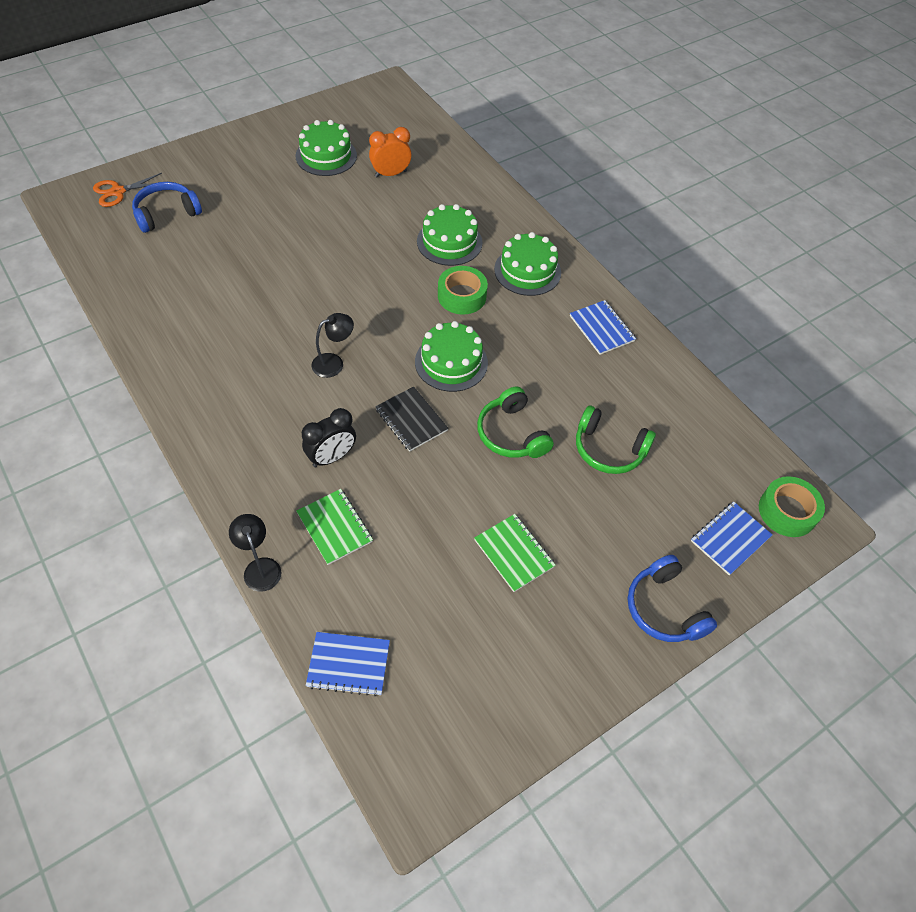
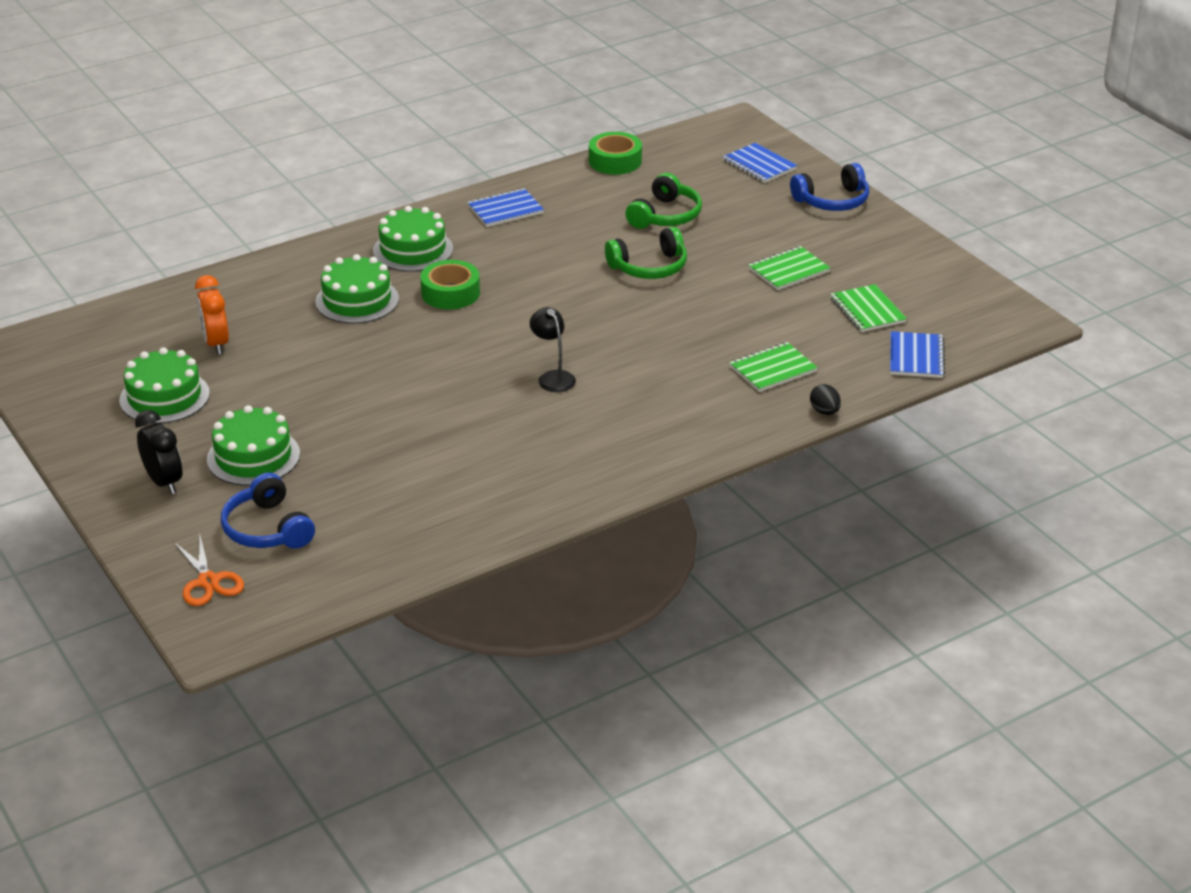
camera: 85 degrees left, 20 degrees down
(260, 567) = (824, 411): black lamp -> black egg
(332, 457) = (686, 374): black clock -> black clock (164, 482)
(411, 420) = (634, 326): black notebook -> none
(438, 624) = (867, 310): none -> green notebook
(451, 362) = (552, 301): green cake -> green cake (253, 457)
(787, 511) = (727, 136): green tape -> green tape (615, 161)

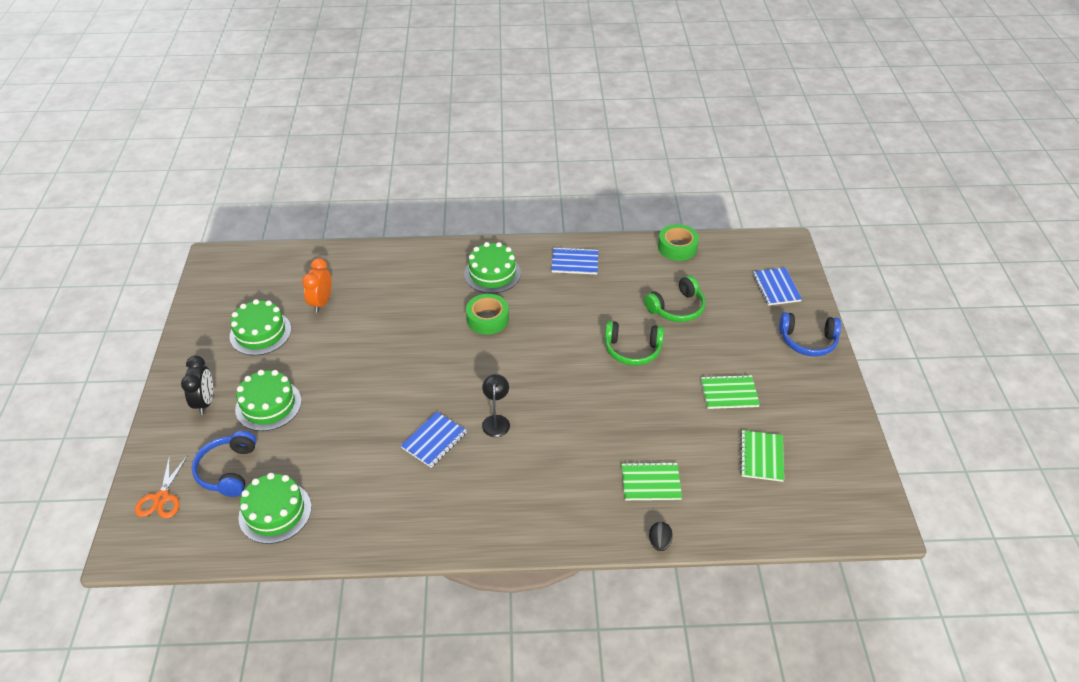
camera: 30 degrees right, 10 degrees up
(357, 300) = (427, 301): green cake -> green cake (275, 512)
(916, 357) = (767, 520): blue notebook -> blue notebook (434, 440)

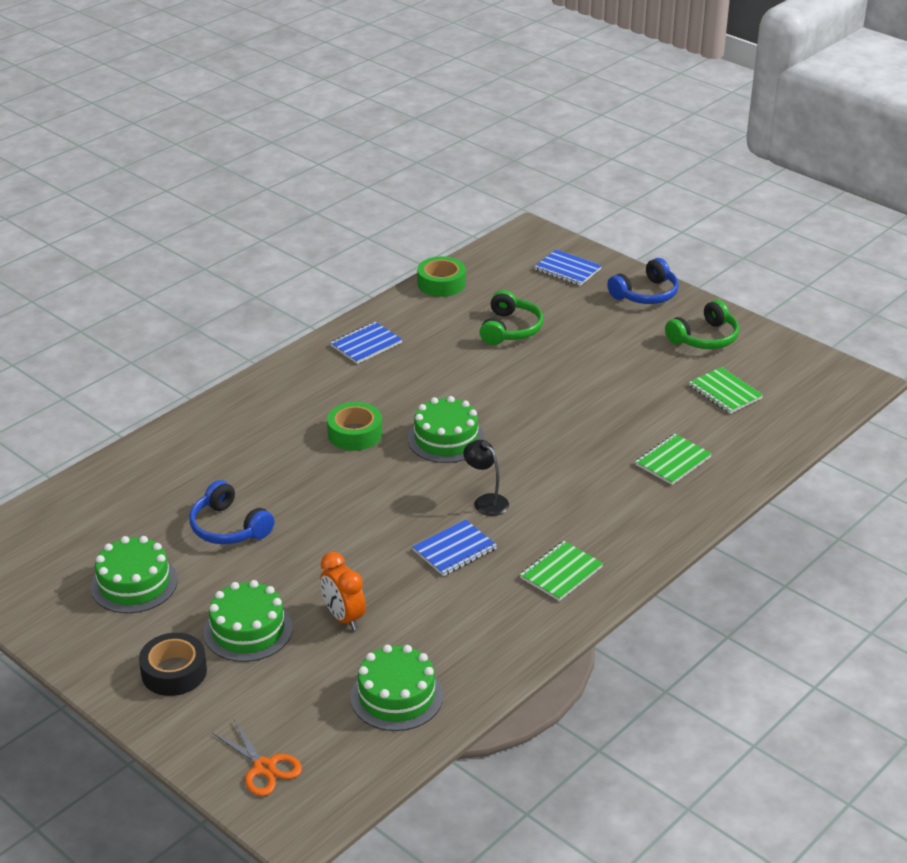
camera: 45 degrees left, 10 degrees down
(205, 402) = (174, 672): black clock -> black tape
(228, 470) = (295, 702): blue headphones -> blue headphones (229, 527)
(321, 302) = (159, 520): orange clock -> orange clock (343, 617)
(434, 440) = (454, 550): blue notebook -> blue notebook turned 60 degrees clockwise
(492, 273) = (300, 396): green cake -> green cake (446, 439)
(632, 350) = (520, 380): green headphones -> green headphones (704, 338)
(659, 542) = (736, 494): black egg -> none
(729, 393) = (640, 365): green notebook -> green notebook (561, 572)

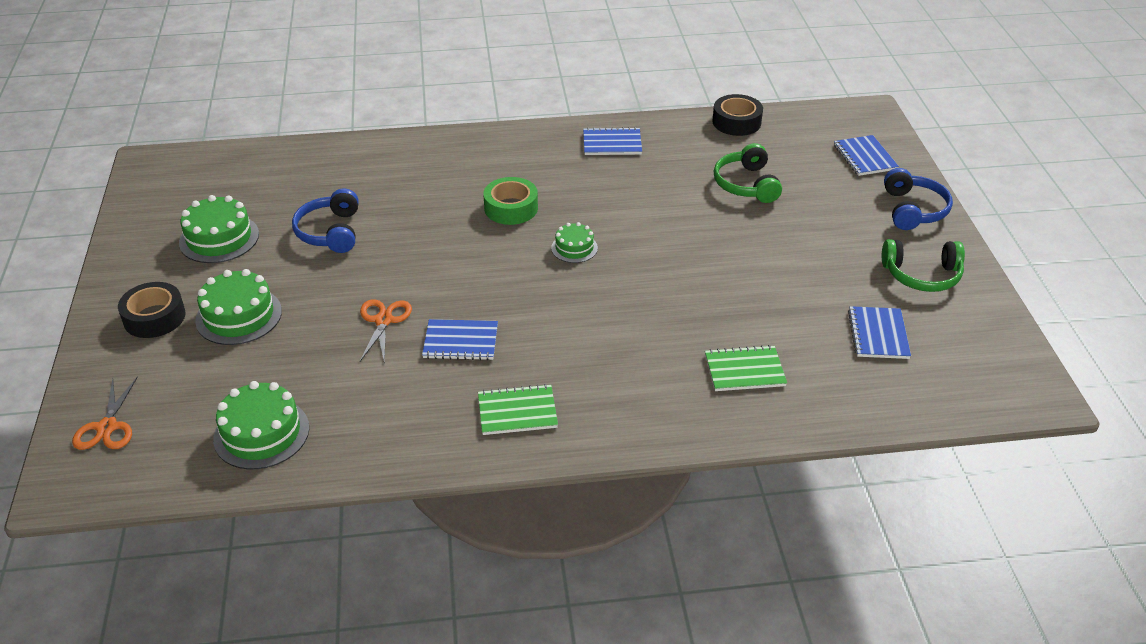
camera: 40 degrees right, 5 degrees up
(343, 617) = (311, 346): orange clock -> none
(374, 568) = (383, 321): none -> orange scissors
(441, 283) = (736, 122): green tape -> black tape
(446, 439) = (574, 248): green cake -> green cake, size x0.59
(486, 501) = (538, 316): black lamp -> none
(510, 329) = (746, 184): green headphones -> green headphones turned 120 degrees clockwise
(645, 294) = (913, 210): blue headphones -> blue headphones turned 90 degrees counterclockwise
(725, 392) = (878, 334): green notebook -> blue notebook

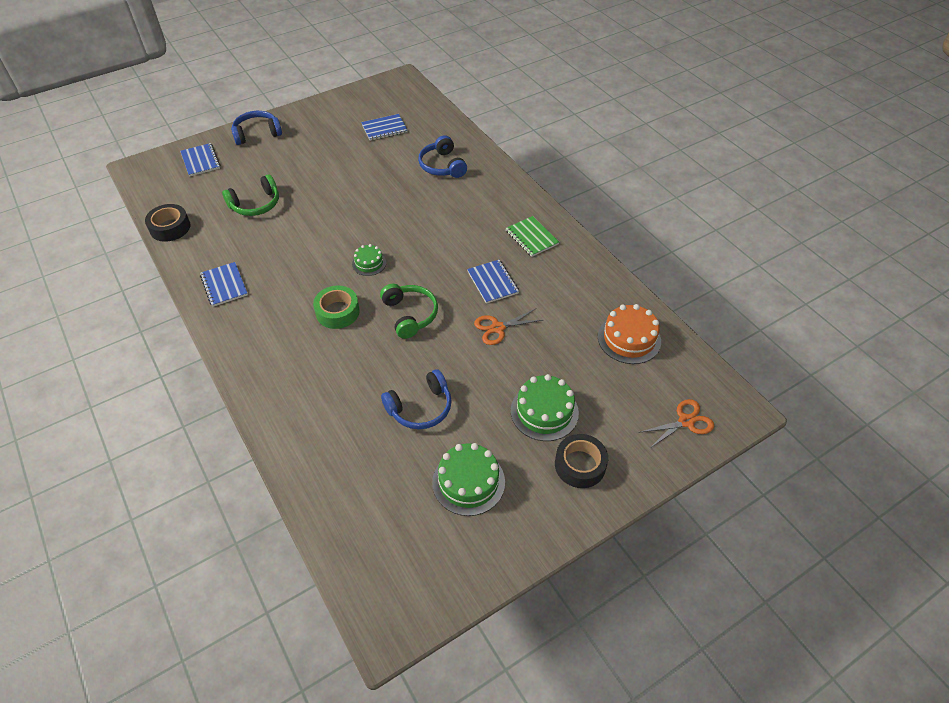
camera: 115 degrees left, 10 degrees up
(261, 433) = (629, 339): green cake -> orange cake
(744, 370) = (442, 166): green notebook -> blue headphones
(865, 157) = (200, 161): blue notebook -> blue notebook turned 75 degrees counterclockwise
(922, 275) = (323, 122): green headphones -> green headphones (410, 315)

